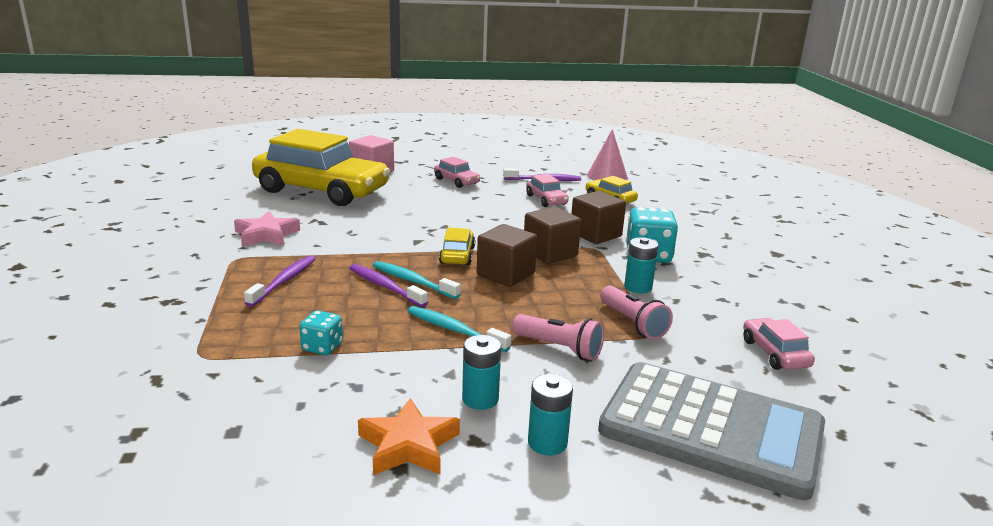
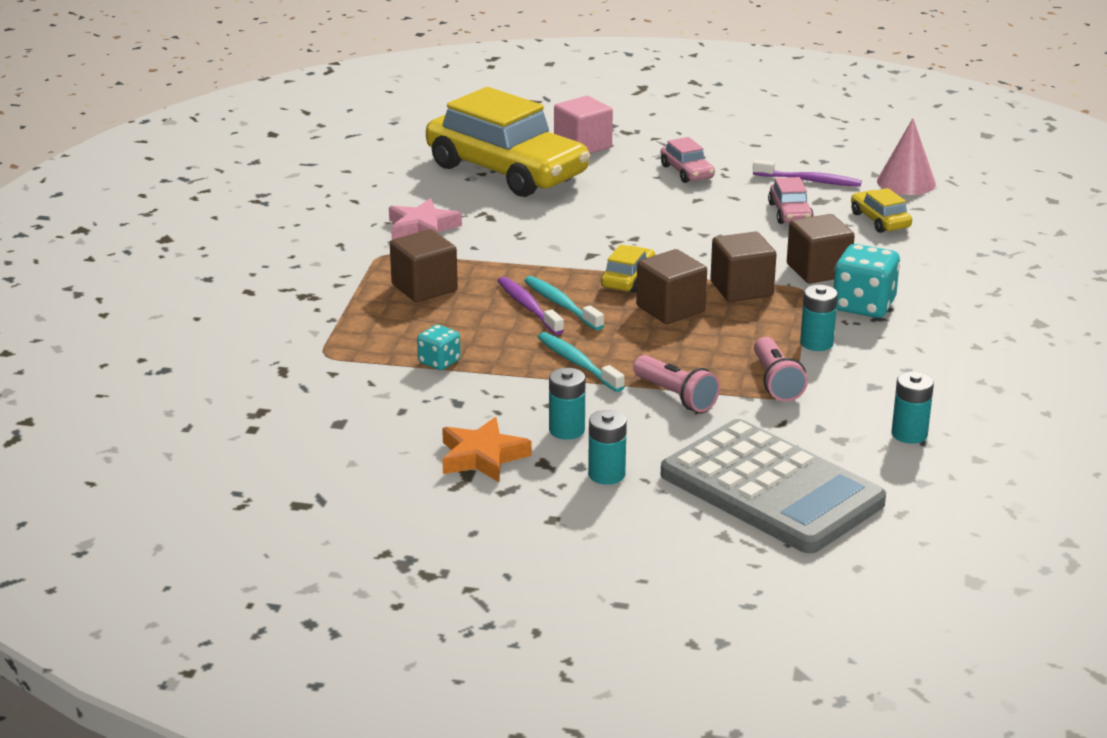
camera: 20 degrees right, 5 degrees up
(284, 281) = (424, 288): purple toothbrush -> brown cube
(774, 353) = (909, 434): pink car -> turquoise battery

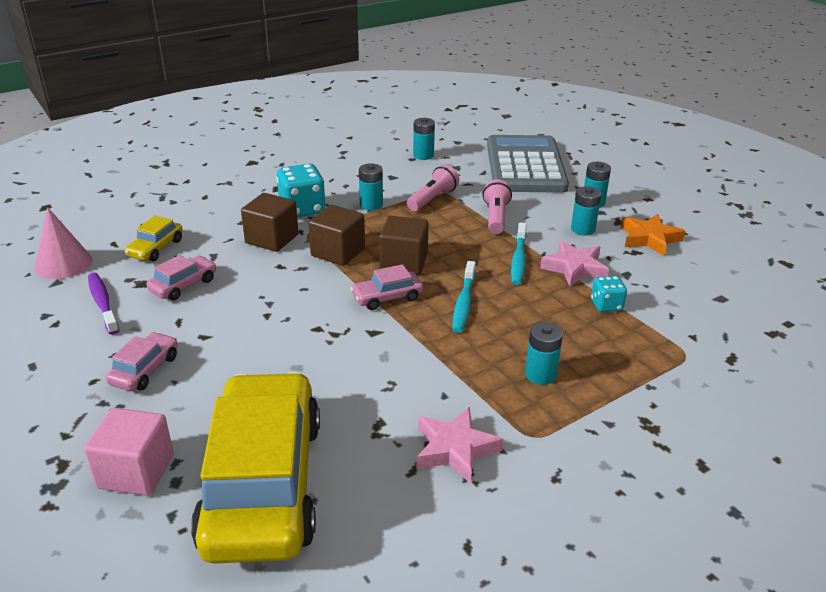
camera: 135 degrees left, 5 degrees up
(424, 288) = (540, 374): brown cube -> turquoise battery
(514, 382) = (574, 268): none -> pink star
(528, 307) = (488, 313): purple toothbrush -> none
(628, 279) = (387, 297): yellow car -> pink car

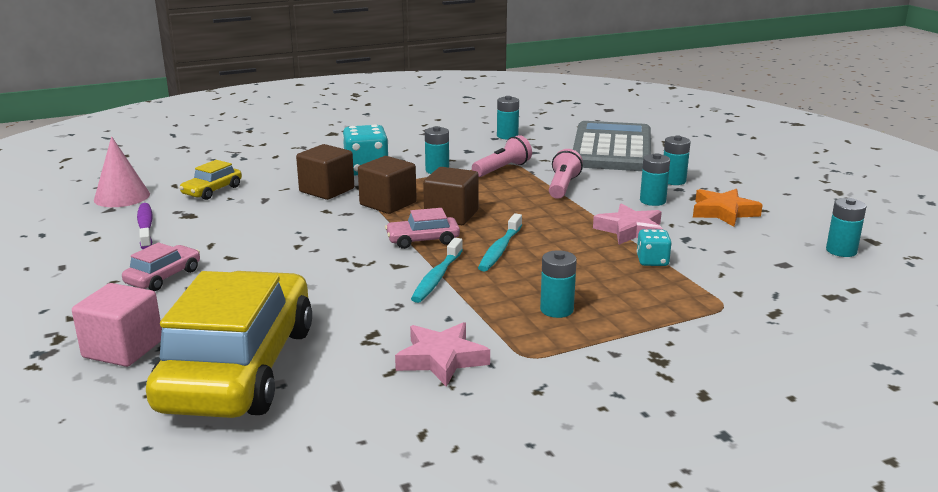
camera: 10 degrees right, 10 degrees down
(183, 285) = (226, 219): pink car -> none
(518, 260) = (572, 220): turquoise toothbrush -> turquoise toothbrush (437, 277)
(764, 278) = (841, 251): none -> turquoise battery

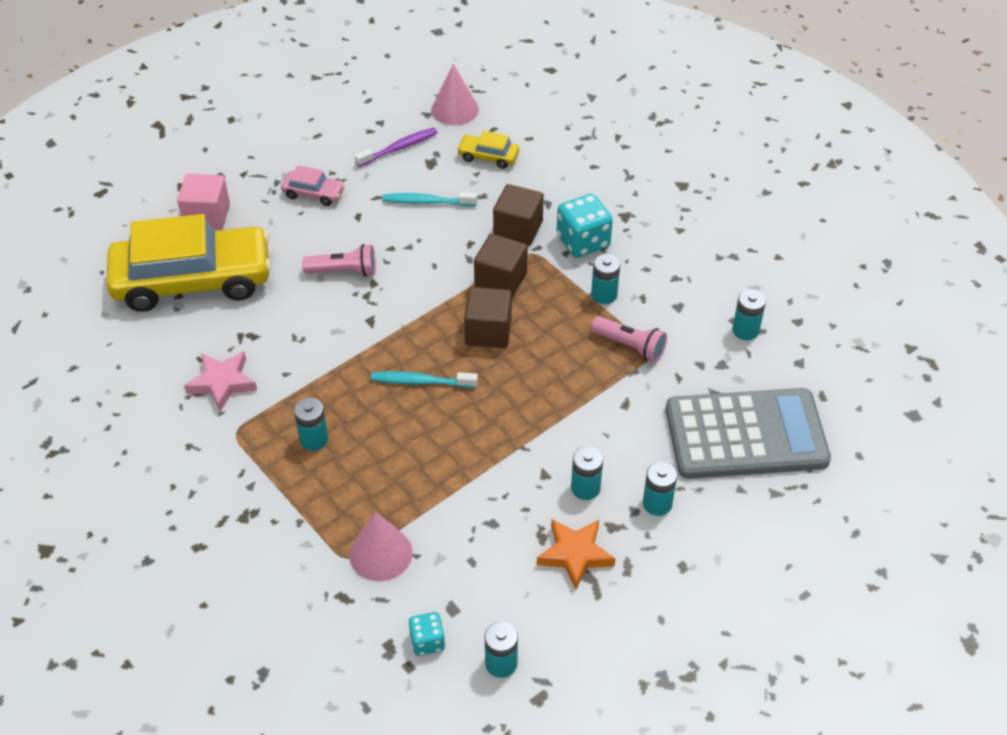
camera: 75 degrees right, 25 degrees up
(423, 240) = (425, 324): pink car -> none
(437, 277) = (353, 351): turquoise toothbrush -> turquoise toothbrush (427, 202)
(563, 186) = (598, 405): pink flashlight -> pink flashlight (344, 271)
(630, 230) = (497, 475): pink star -> none
(652, 261) = (428, 498): turquoise dice -> turquoise dice (427, 641)
(719, 289) = (380, 553): none -> pink cone

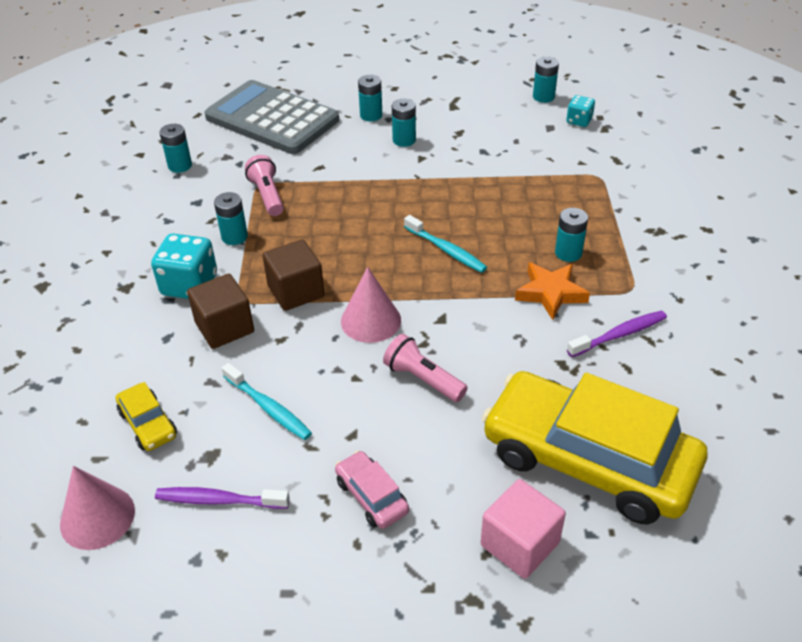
camera: 140 degrees left, 5 degrees down
(222, 383) = (619, 335): pink star -> purple toothbrush
(380, 553) = (573, 168): pink cone -> pink cone (371, 320)
(488, 332) = (354, 258): brown cube -> none
(575, 554) = (449, 117): orange star -> orange star (550, 293)

